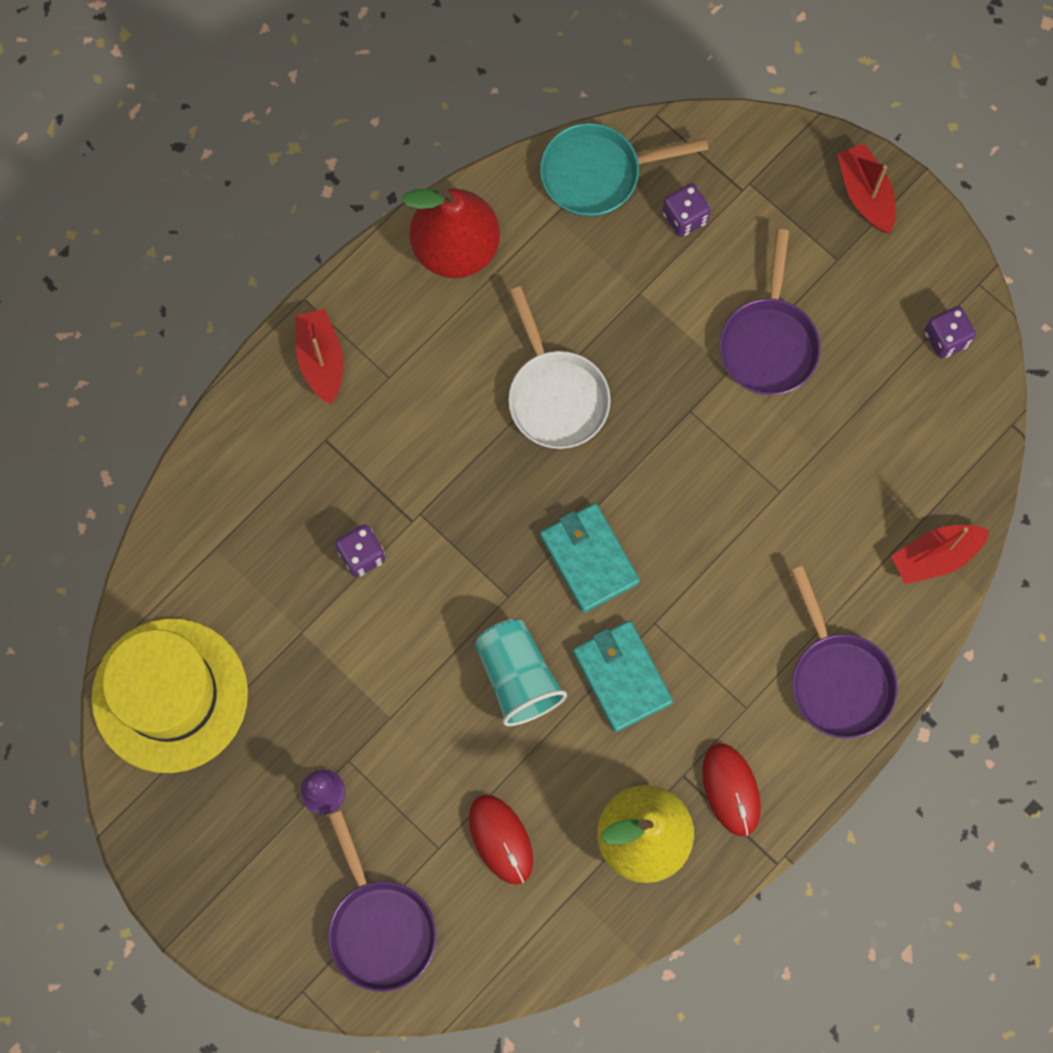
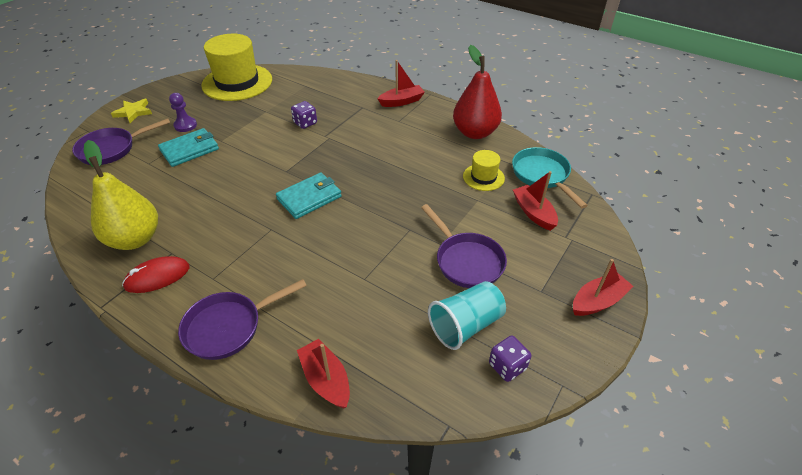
camera: 80 degrees right, 30 degrees down
(249, 908) = (133, 112): none -> yellow star
(501, 839) = (148, 183): red mouse -> none
(517, 677) = (239, 179): turquoise cup -> turquoise cup (466, 325)
(555, 396) = (404, 175): white pan -> none
(585, 268) = (483, 177): none -> yellow hat
(622, 677) = (237, 219): turquoise wallet -> turquoise wallet (190, 150)
(684, 217) = (533, 213): purple dice -> red boat
(768, 343) = (466, 261): purple pan -> purple pan turned 120 degrees counterclockwise

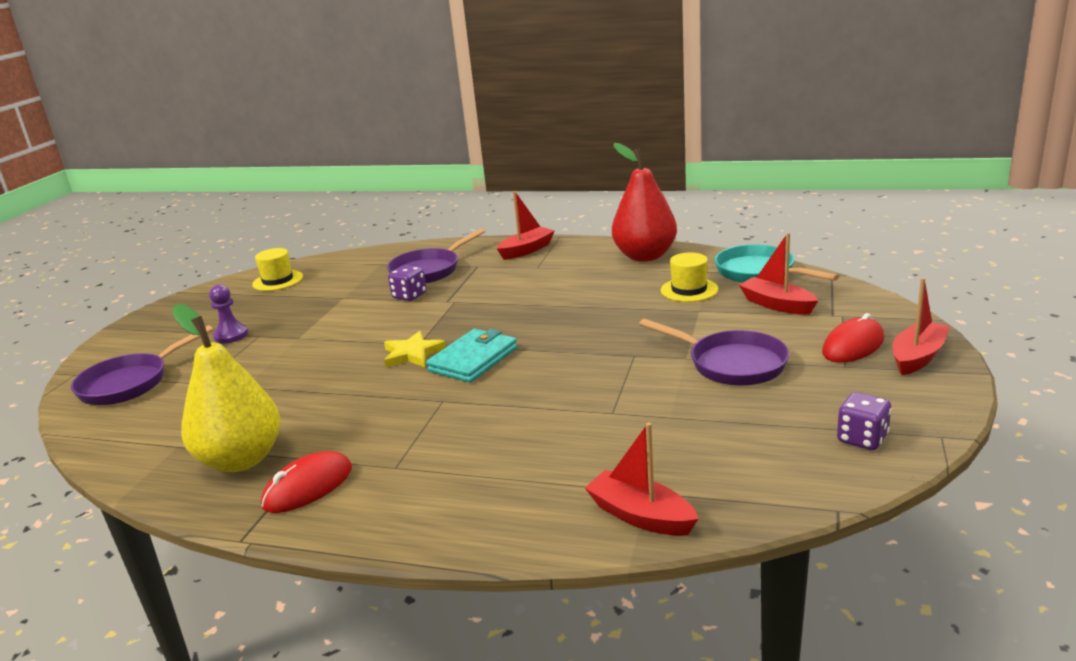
camera: 15 degrees left, 20 degrees down
(133, 112) = (136, 340): yellow star -> yellow star (412, 354)
(190, 150) = (257, 356): turquoise wallet -> none
(228, 327) = (458, 506): purple pan -> purple pan (428, 270)
(237, 82) = (278, 280): yellow hat -> yellow hat, size x0.48
(466, 325) = (780, 418): turquoise cup -> none
(560, 273) = (853, 346): none -> red mouse

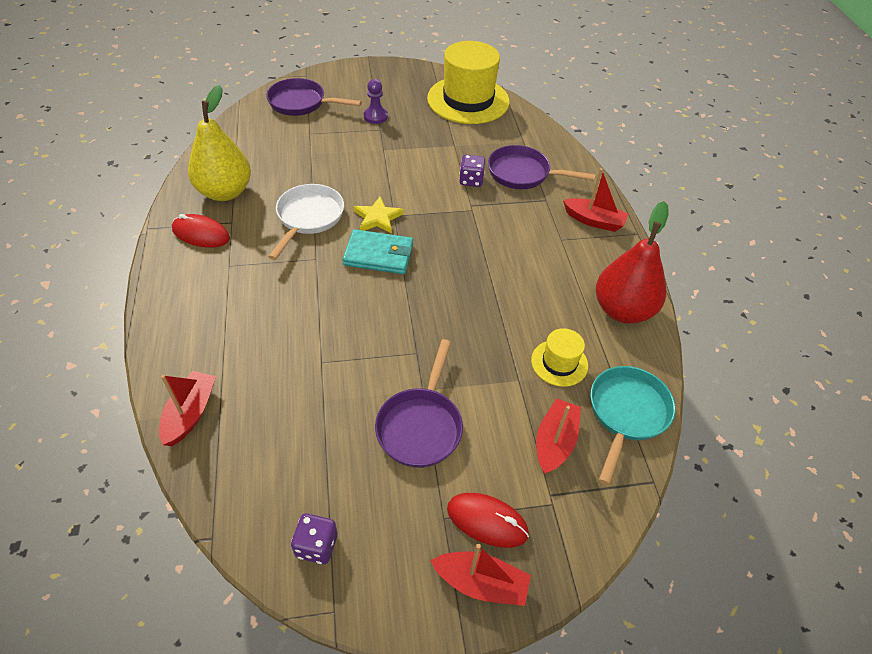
camera: 60 degrees right, 25 degrees up
(278, 280) = (468, 100): yellow hat -> yellow hat, size x2.07
(365, 398) = (308, 218): none -> white pan

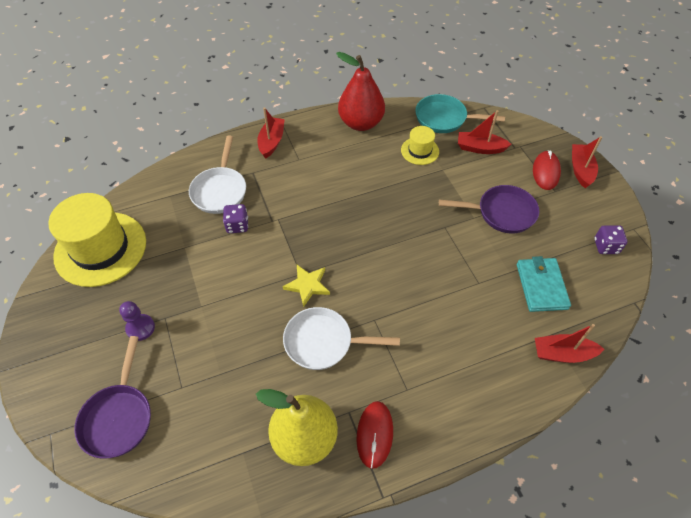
camera: 100 degrees left, 5 degrees up
(378, 255) = (354, 273): turquoise wallet -> turquoise wallet (541, 286)
(523, 173) = (220, 190): purple pan -> white pan

